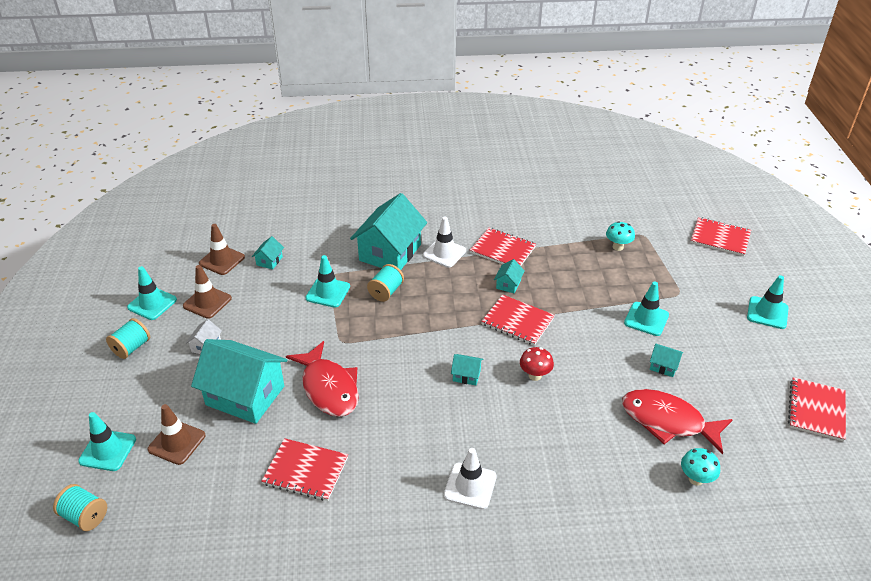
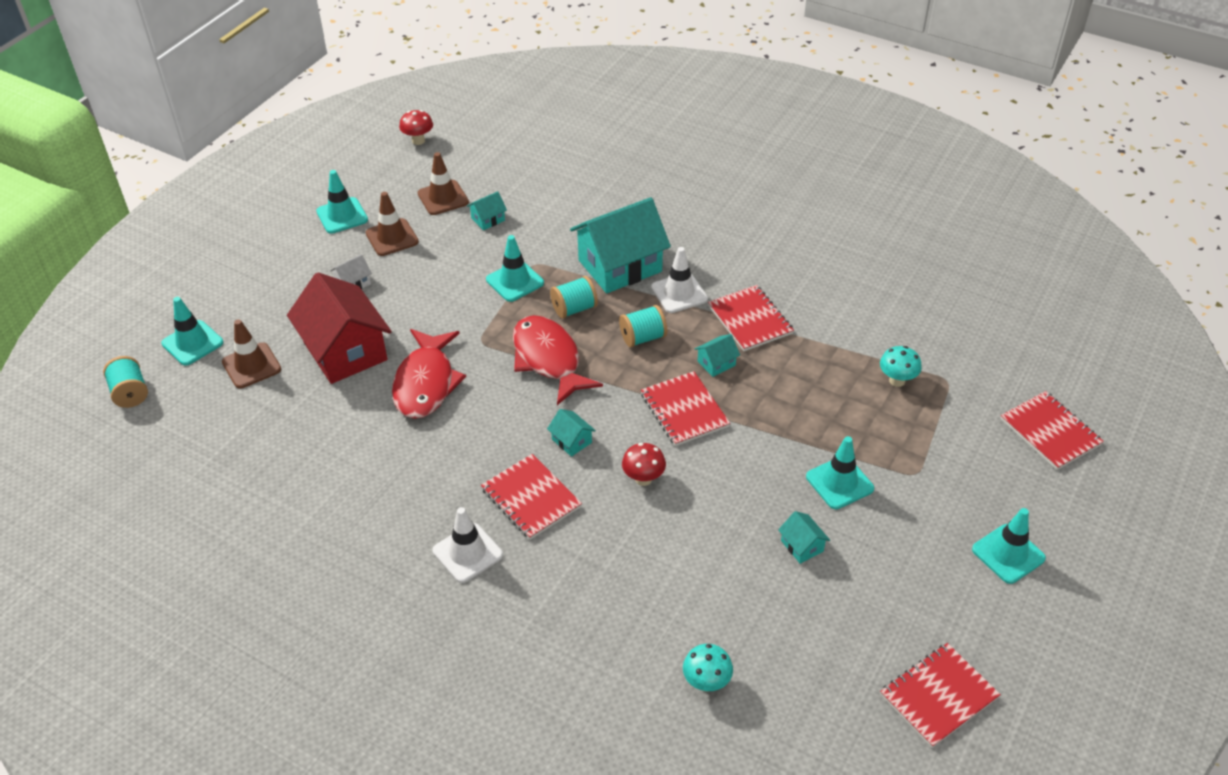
camera: 35 degrees right, 5 degrees up
(131, 348) = (288, 253): turquoise spool -> turquoise spool (643, 338)
(166, 230) = (418, 141): none -> red mushroom
(245, 395) = (345, 351): turquoise house -> red house
(305, 471) = (334, 453): red notebook -> red notebook (531, 498)
(668, 421) = (741, 607): red fish -> red fish (548, 359)

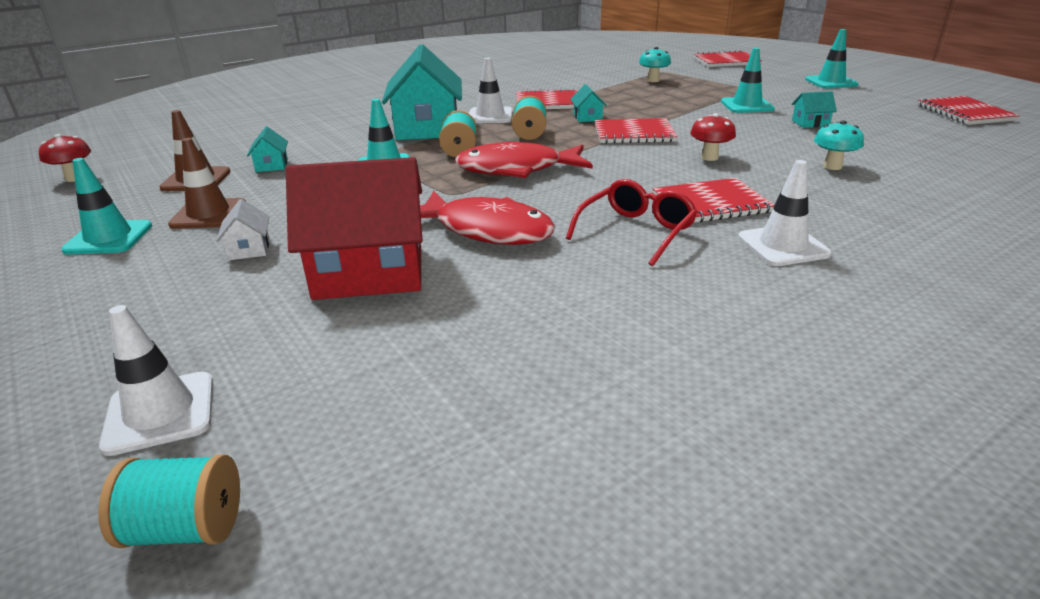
camera: 65 degrees left, 15 degrees down
(192, 343) = (160, 413): turquoise traffic cone -> white traffic cone
(251, 366) = (301, 354): brown traffic cone -> none
(458, 464) = (636, 231): none -> red glasses
(571, 441) = (640, 176): turquoise house -> none
(706, 682) = (967, 171): turquoise mushroom -> turquoise mushroom (832, 166)

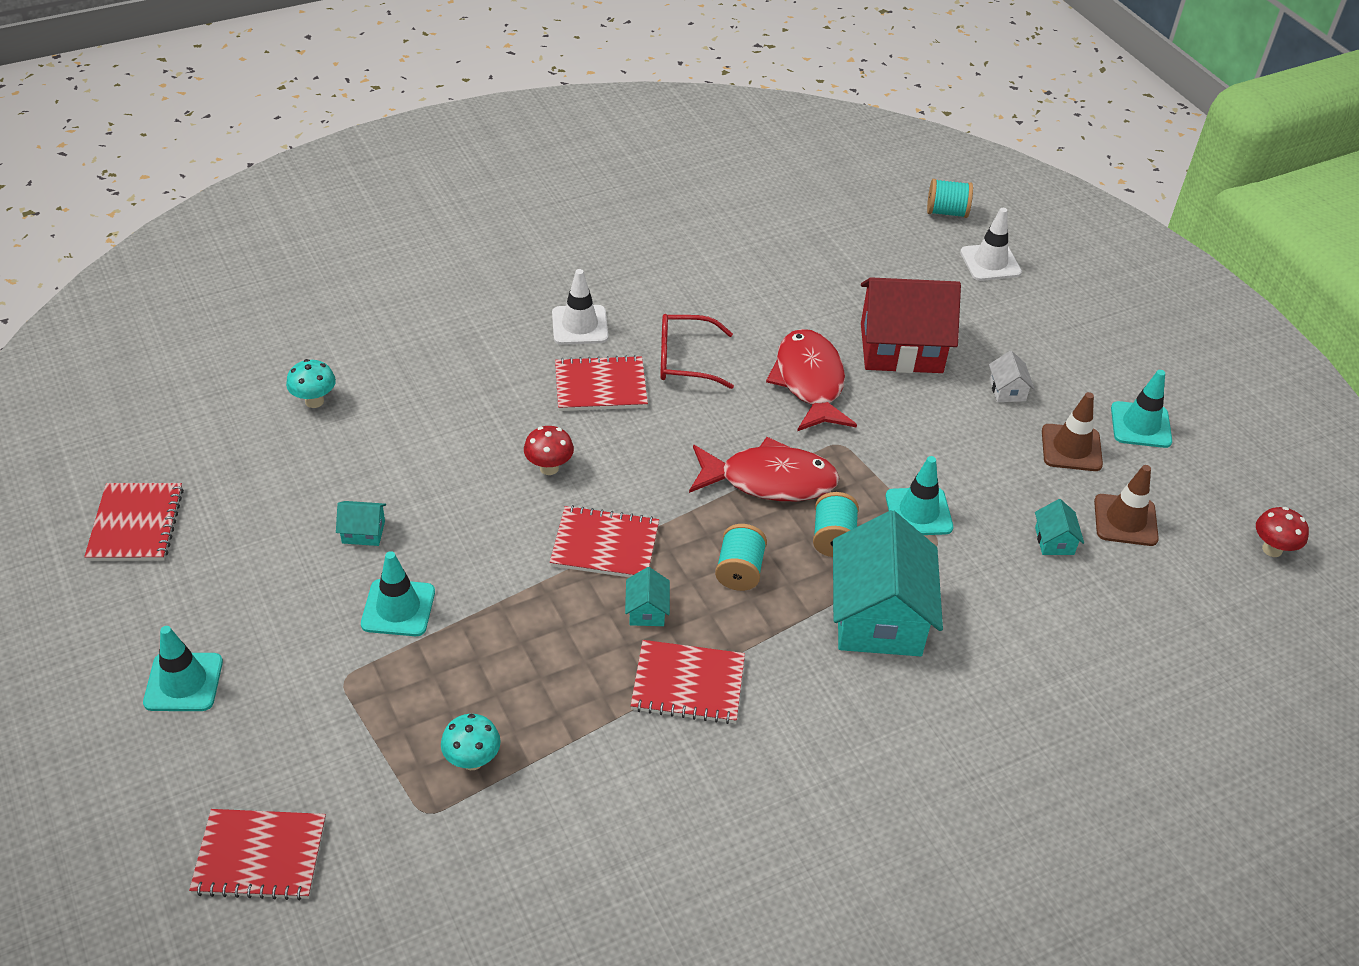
camera: 175 degrees left, 15 degrees up
(487, 230) = (809, 382): red fish -> red fish turned 45 degrees clockwise
(490, 116) = (787, 644): white traffic cone -> none
(636, 231) = (684, 360): red glasses -> red glasses turned 45 degrees clockwise
(832, 166) = (435, 427): turquoise mushroom -> turquoise mushroom (314, 401)

